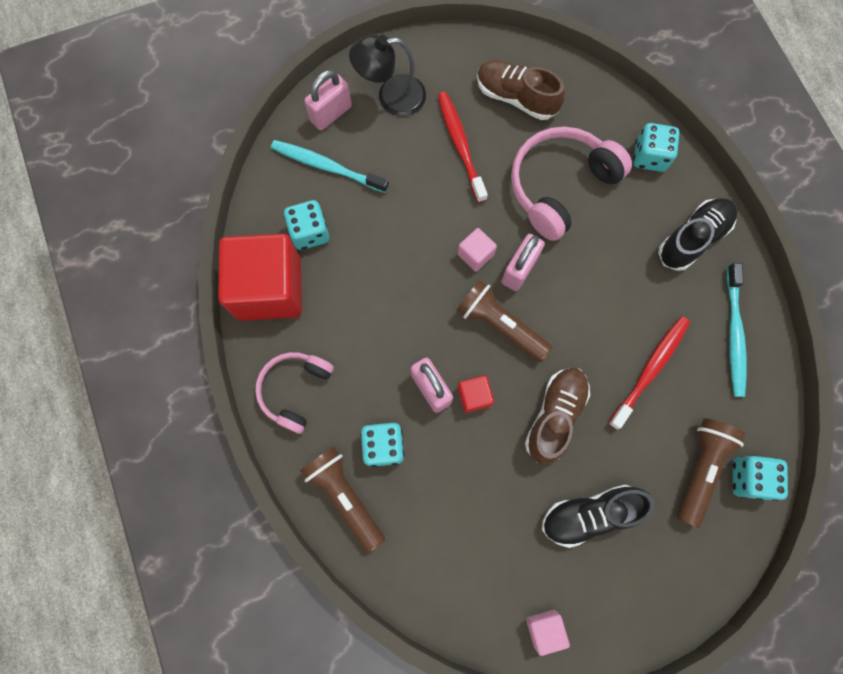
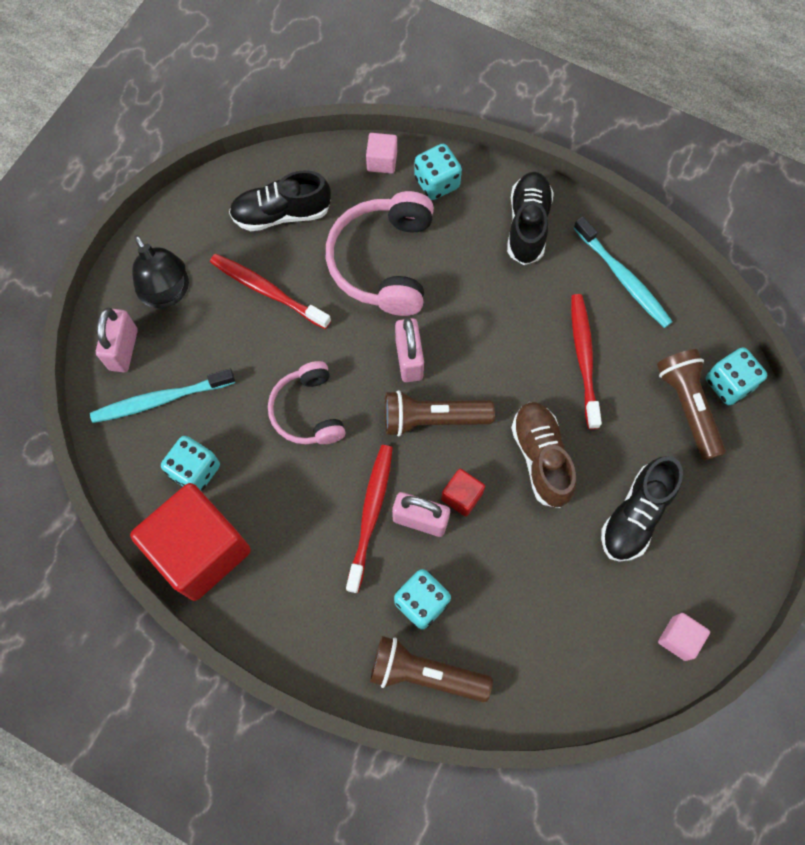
camera: 40 degrees left, 5 degrees down
(295, 390) = (302, 620): pink headphones -> pink headphones (308, 411)
(391, 97) = (168, 294): black lamp -> black lamp turned 75 degrees counterclockwise
(400, 357) = (370, 515): none -> red toothbrush
(475, 254) = (361, 375): pink cube -> pink cube (382, 161)
(516, 98) = (281, 214): brown shoe -> black shoe

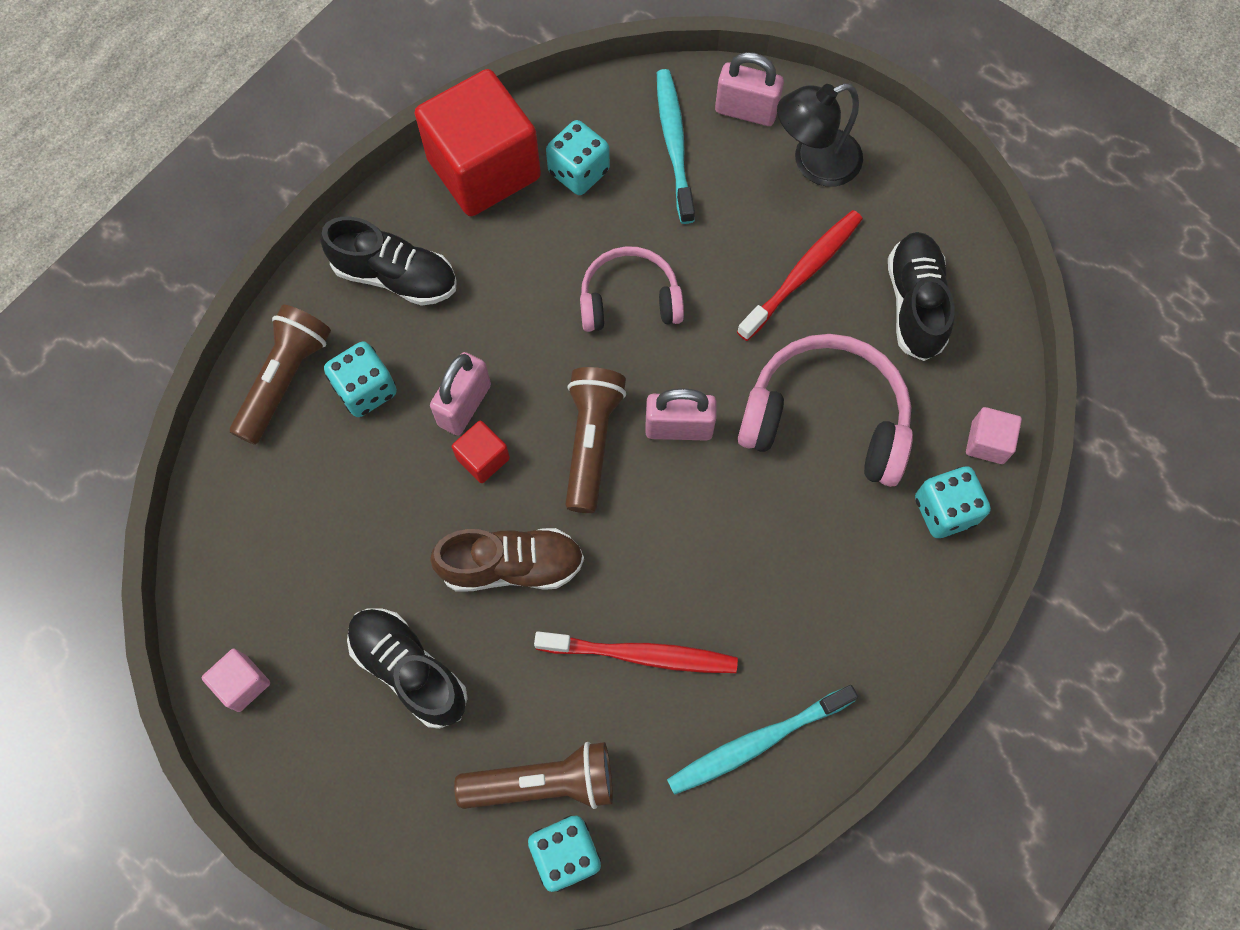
camera: 100 degrees right, 0 degrees up
(370, 515) = (483, 350): red toothbrush -> none
(527, 225) = (861, 623): black shoe -> black shoe (395, 276)

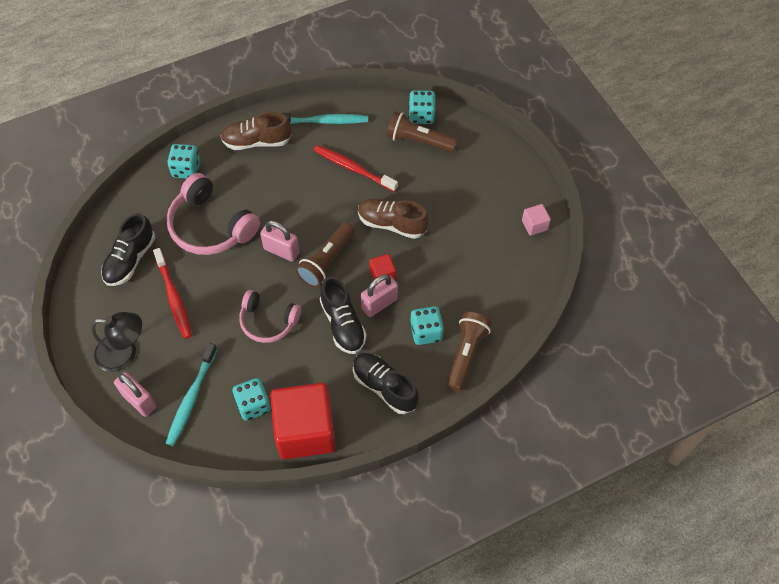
camera: 155 degrees left, 10 degrees down
(285, 380) = (466, 355): brown flashlight -> brown flashlight turned 150 degrees clockwise
(409, 670) = (457, 201): black shoe -> black shoe (343, 324)
(802, 274) = (174, 297): red toothbrush -> red toothbrush turned 90 degrees counterclockwise
(857, 631) = (257, 142): none -> brown shoe
(987, 442) = (146, 187): pink cube -> none

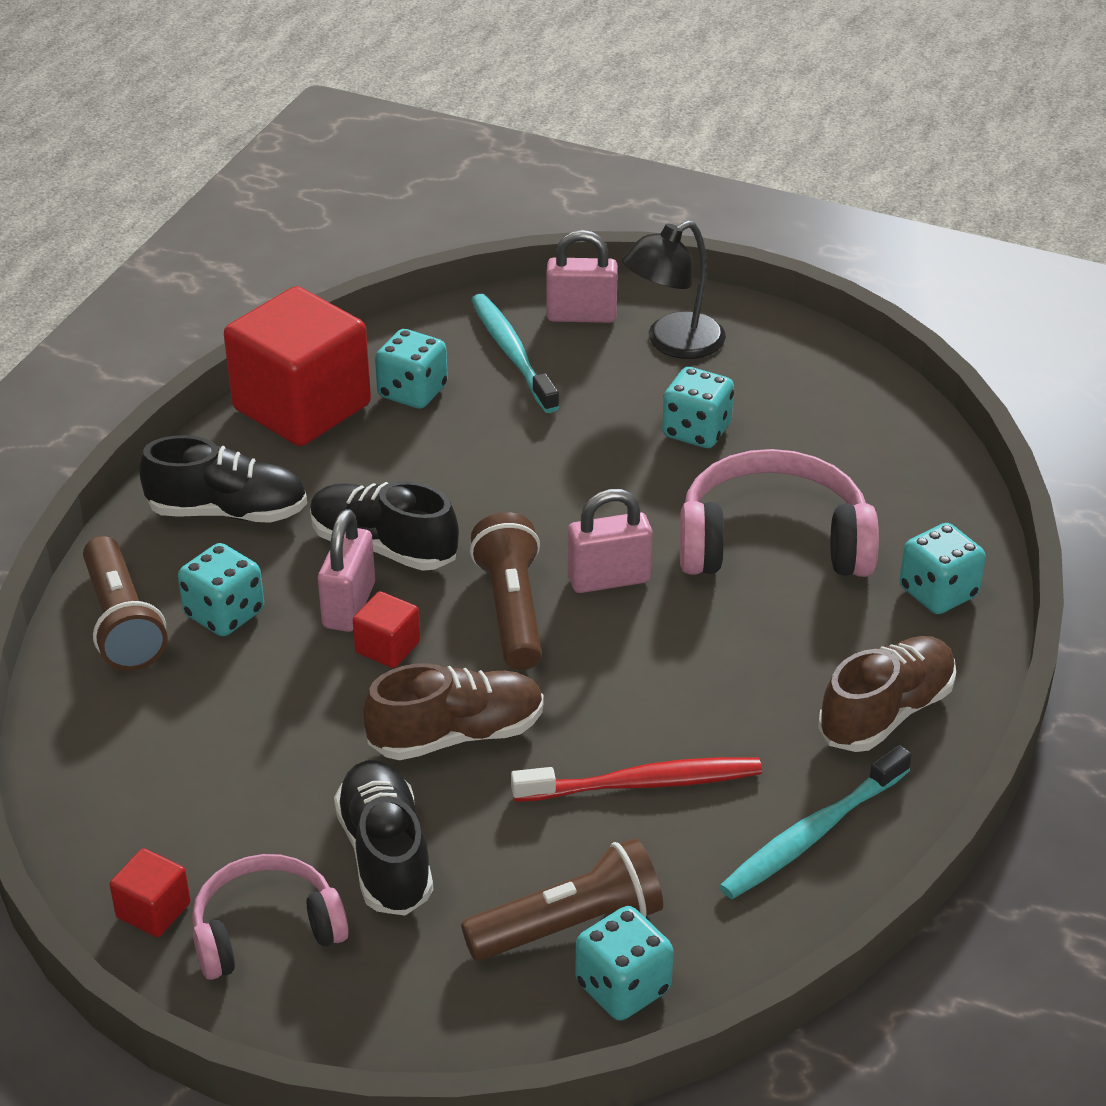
camera: 140 degrees right, 20 degrees down
(130, 260) = (830, 433): black shoe -> black shoe (385, 855)
(174, 297) = (696, 431): red toothbrush -> turquoise dice
(268, 321) = (510, 484): pink headphones -> pink headphones (266, 930)
(534, 225) = (153, 910): pink cube -> red cube

